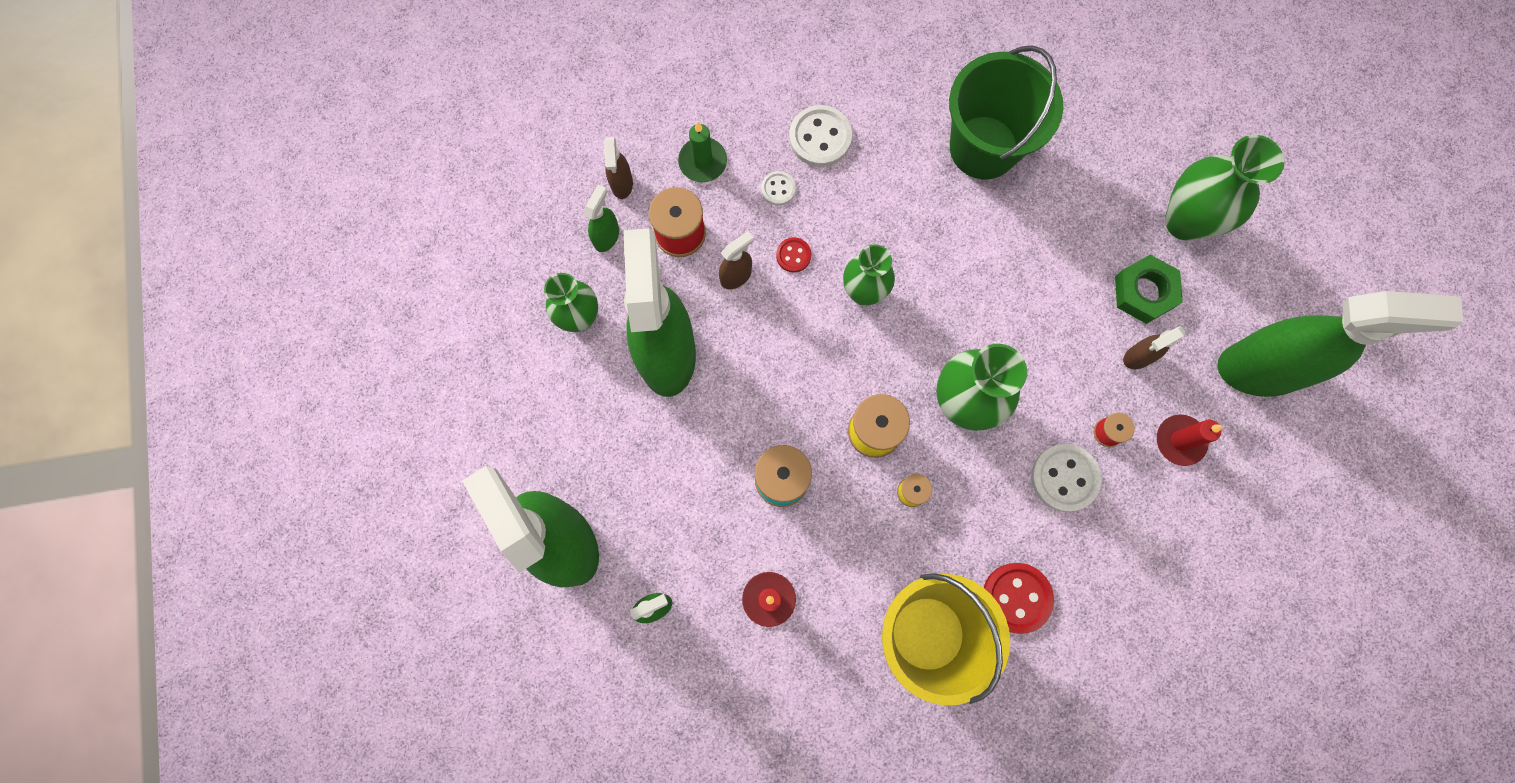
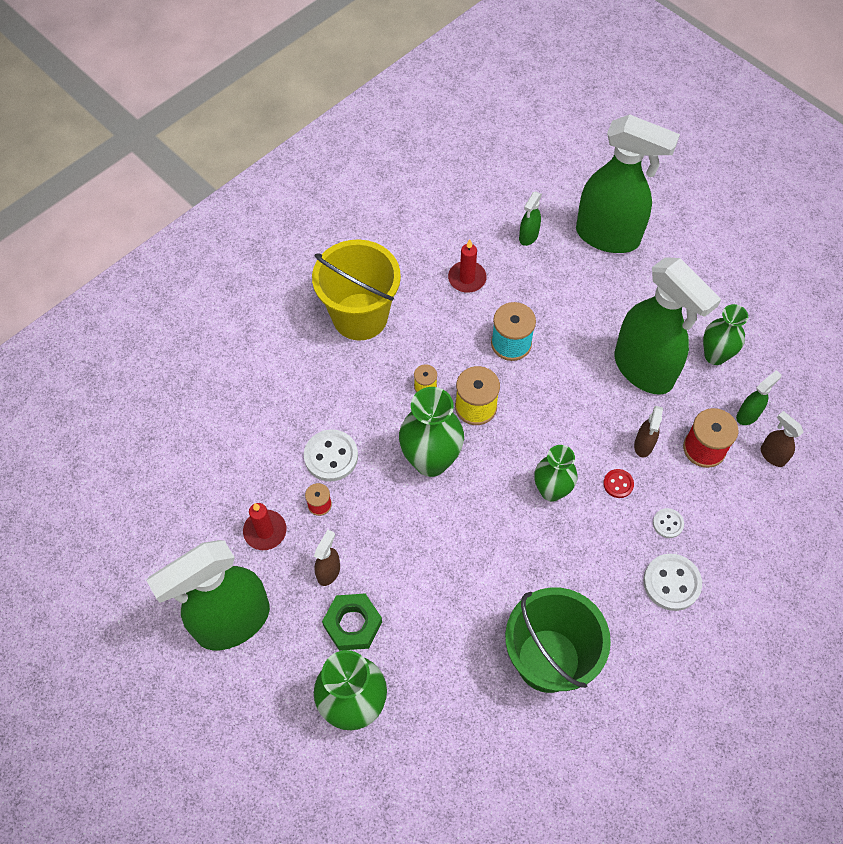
camera: 145 degrees right, 15 degrees down
(607, 236) = (748, 415): green spray bottle -> green spray bottle turned 120 degrees counterclockwise
(702, 161) = (735, 508): green candle -> none
(1016, 598) = (317, 368): red button -> none

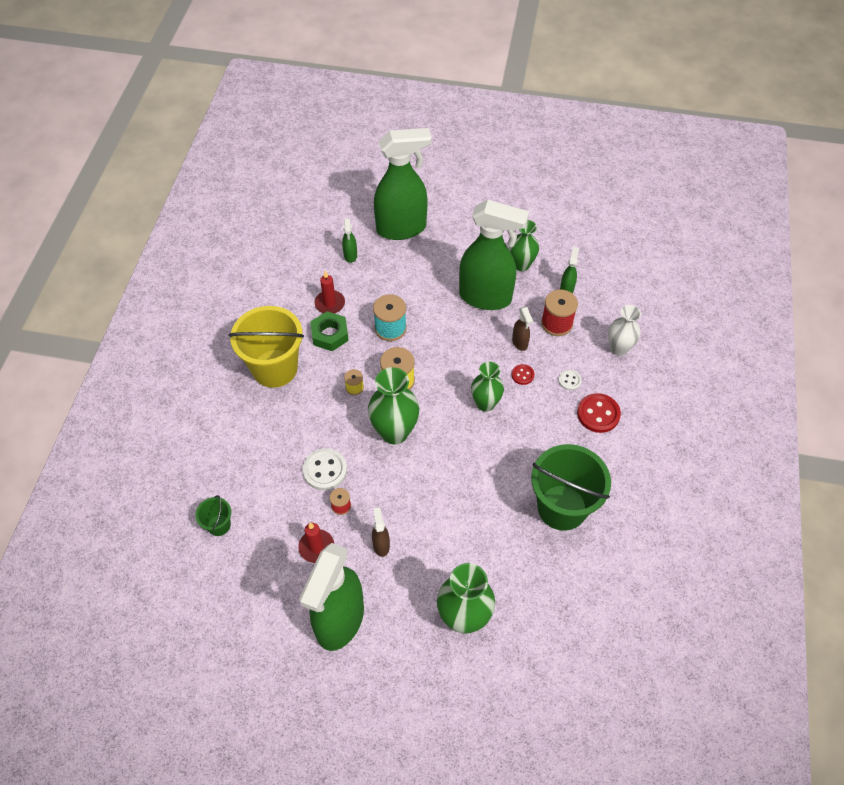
camera: 35 degrees left, 5 degrees down
(191, 447) = (219, 525): none -> green bucket
(352, 624) = (423, 567): green nut -> green nut (330, 334)
(671, 583) = (598, 414): white button -> red button
(756, 522) = (618, 348): none -> white vase
(772, 455) = (598, 304): brown spray bottle -> none

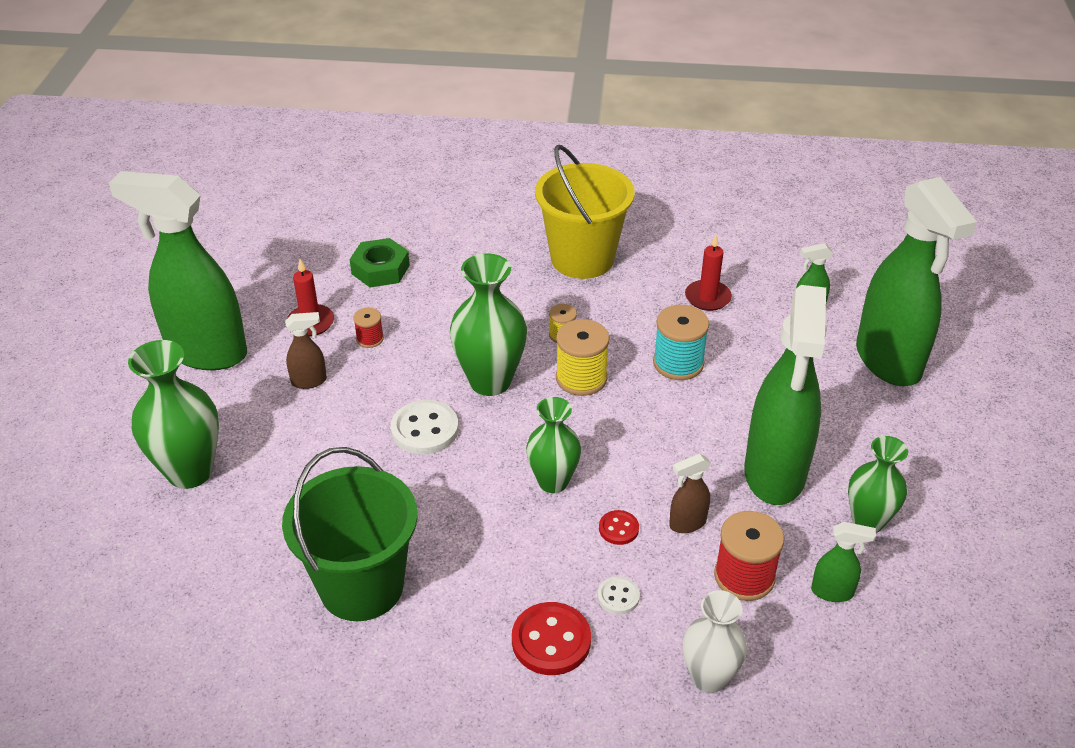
camera: 85 degrees right, 15 degrees down
(219, 525) = (346, 241): green bucket -> none
(325, 470) = (424, 319): white button -> white button (425, 429)
(330, 334) = (651, 303): green nut -> green nut (380, 269)

